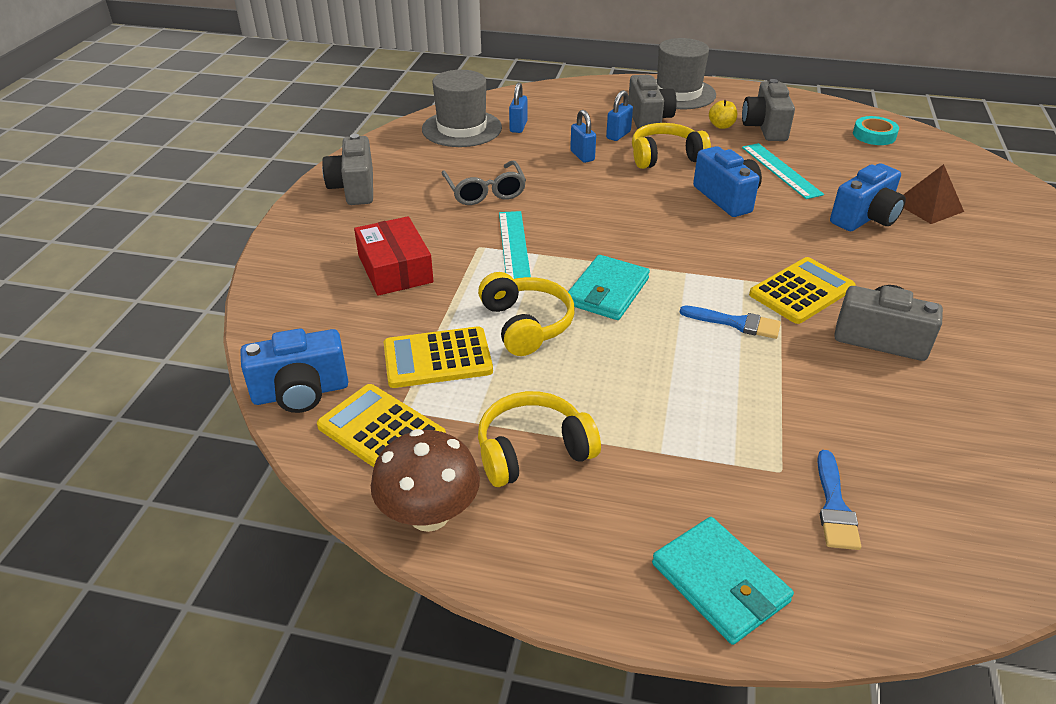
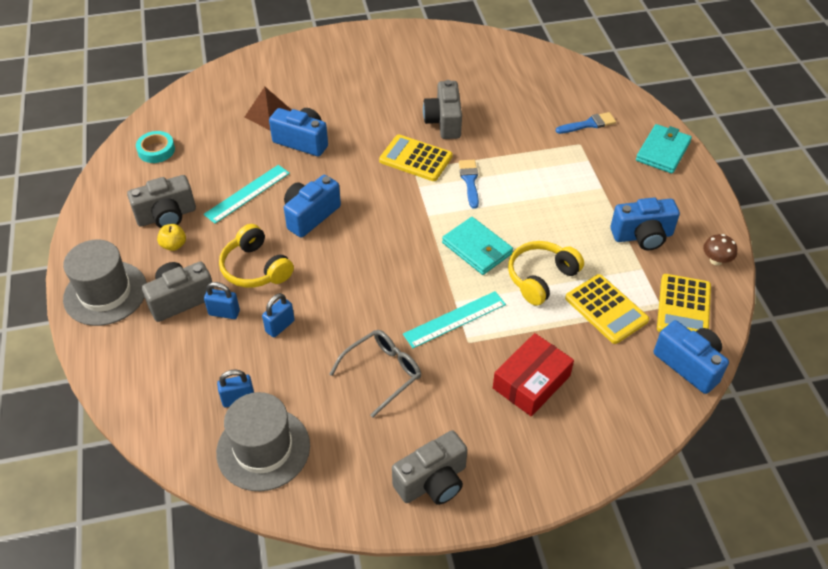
camera: 115 degrees left, 10 degrees up
(429, 514) = (716, 260): brown mushroom -> brown mushroom, size x0.56
(533, 451) = (642, 236): yellow headphones -> blue camera
(607, 291) = (477, 248): turquoise wallet -> turquoise wallet turned 45 degrees clockwise

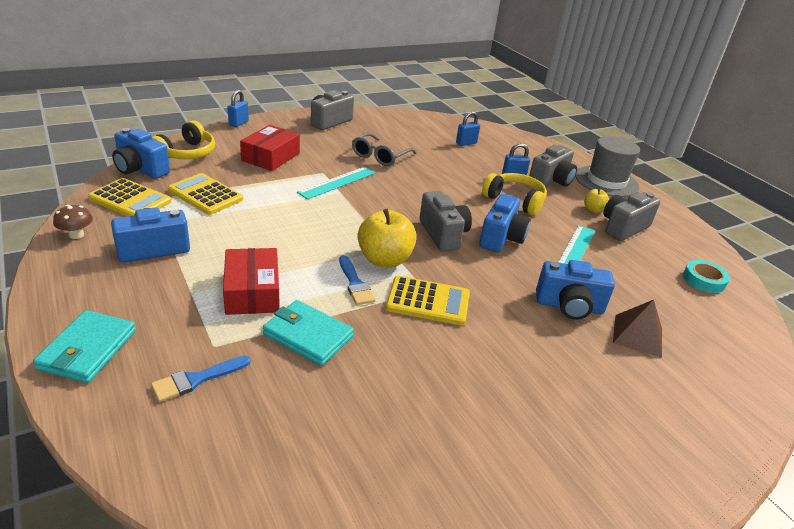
camera: 160 degrees right, 15 degrees down
(263, 449) = (435, 128): grey hat -> none
(280, 326) = (467, 172): blue padlock -> blue padlock (238, 123)
(436, 202) = (384, 260): none -> yellow apple
(444, 122) = (413, 354): grey camera -> grey camera (443, 234)
(477, 248) = (330, 226): turquoise wallet -> turquoise wallet (308, 335)
(541, 278) = (265, 210): yellow headphones -> yellow headphones (186, 153)
(554, 183) = (252, 292): none -> red box
(683, 307) = (130, 200): yellow calculator -> yellow calculator turned 120 degrees clockwise

